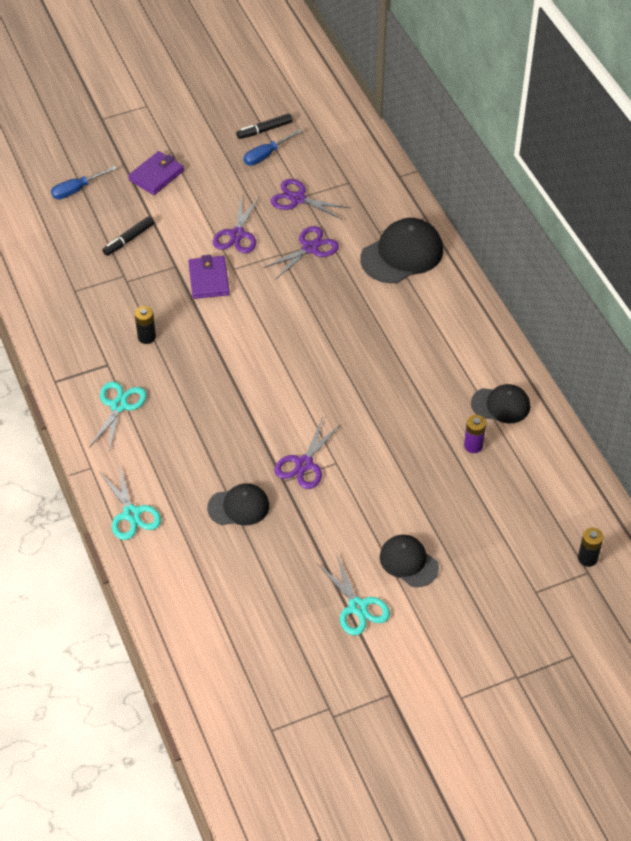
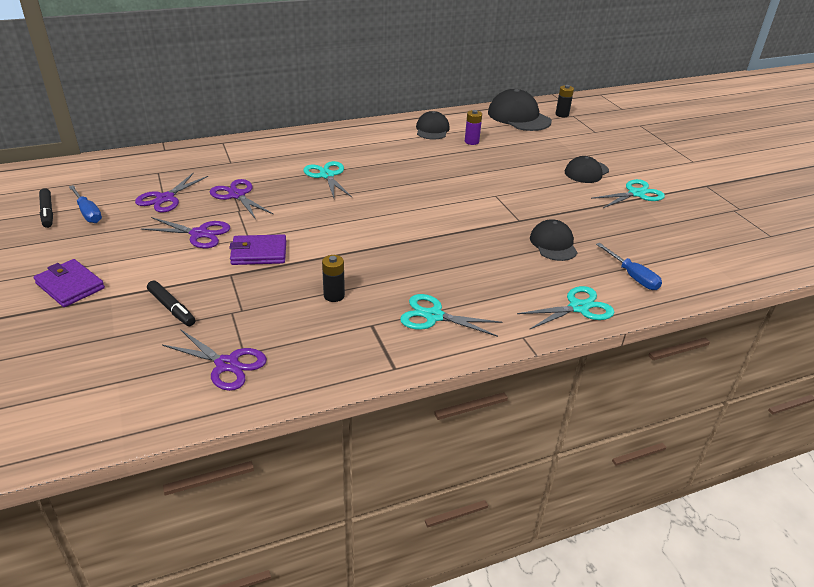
camera: 90 degrees left, 15 degrees down
(77, 190) = (53, 353): blue screwdriver -> blue screwdriver (632, 276)
(304, 464) = (499, 210): purple scissors -> purple scissors (227, 364)
(361, 313) = (327, 175): none -> turquoise scissors
(402, 254) = (263, 154): black cap -> black cap (519, 117)

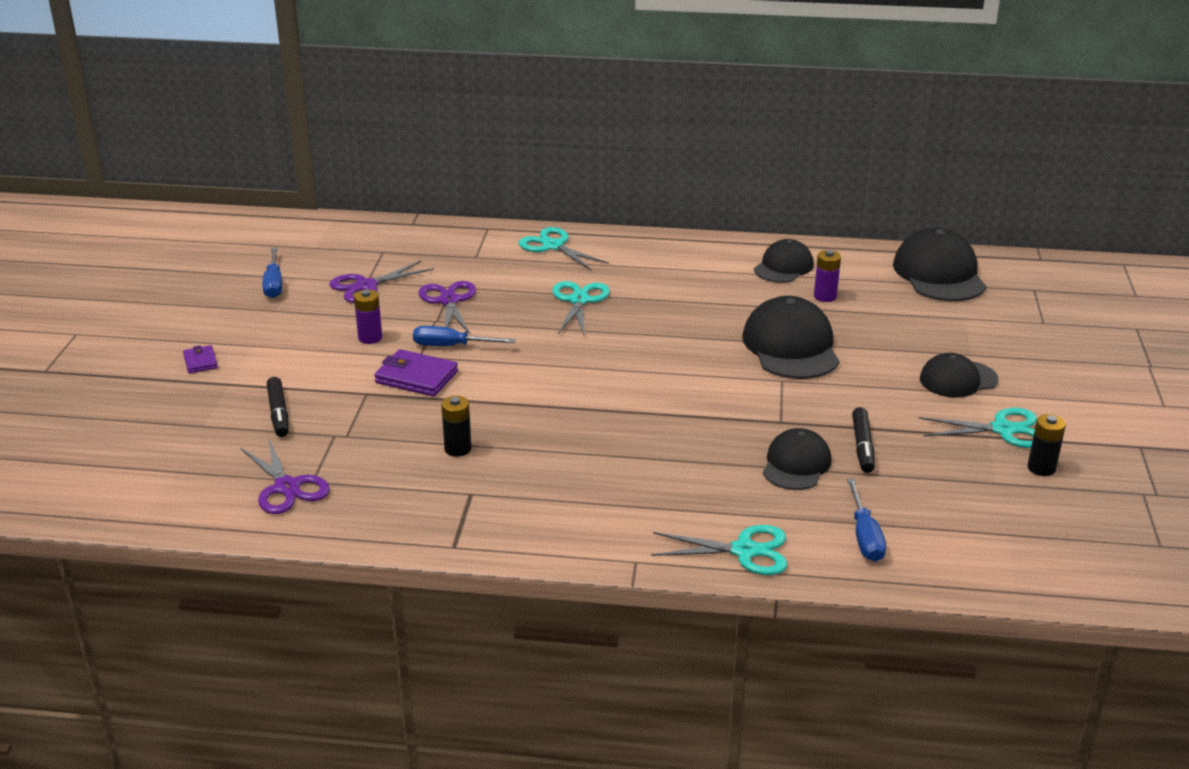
camera: 30 degrees right, 5 degrees down
(47, 212) = (234, 274): black marker -> black marker (862, 446)
(70, 286) = (200, 361): purple wallet -> purple wallet, size x0.56
(199, 234) = (370, 338): purple scissors -> purple battery
(266, 225) = (451, 346): none -> blue screwdriver
(434, 316) = (551, 505): turquoise scissors -> turquoise scissors (553, 246)
(481, 174) = (791, 346): none -> black cap
(562, 114) = (1016, 284): black battery -> black battery (1041, 468)

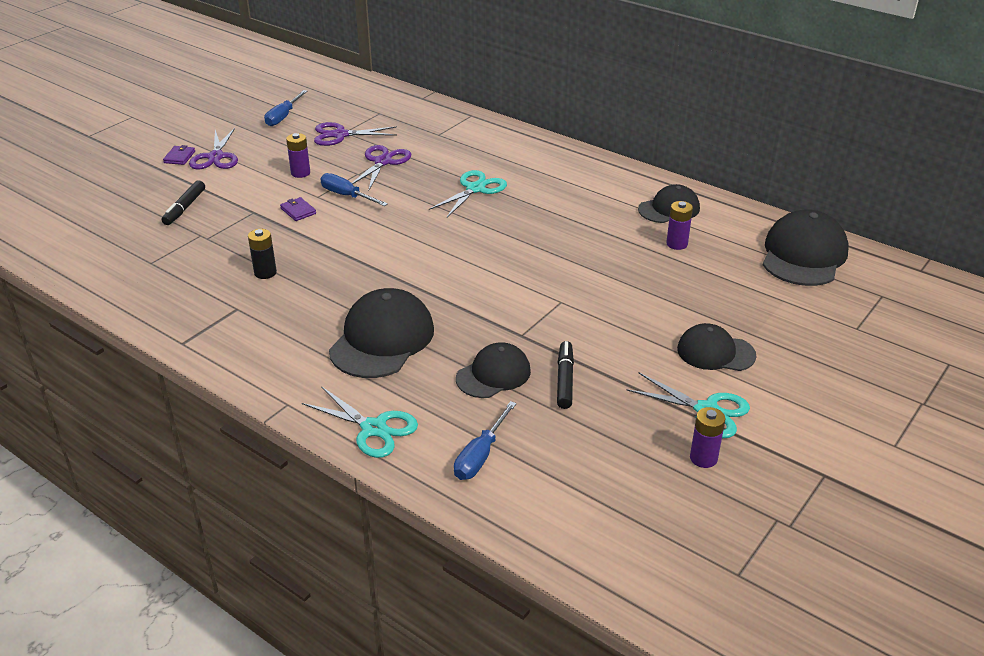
camera: 30 degrees right, 5 degrees up
(287, 487) = (131, 261): purple scissors -> purple scissors (216, 157)
(416, 377) = (298, 211): purple wallet -> purple wallet, size x0.56
(553, 246) = (503, 141): turquoise scissors -> none
(791, 346) = (600, 276): black cap -> black cap (382, 339)
(862, 446) = (565, 380): black marker -> black marker turned 150 degrees clockwise
(1041, 468) = (703, 458): black battery -> purple battery

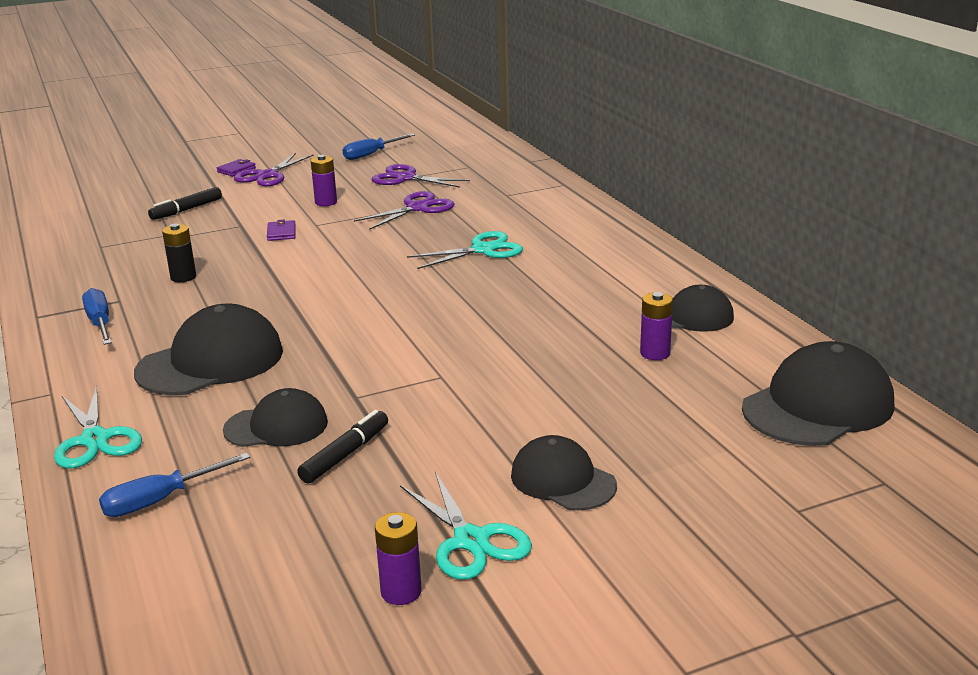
camera: 30 degrees right, 10 degrees down
(347, 196) = (344, 230): blue screwdriver -> blue screwdriver (100, 323)

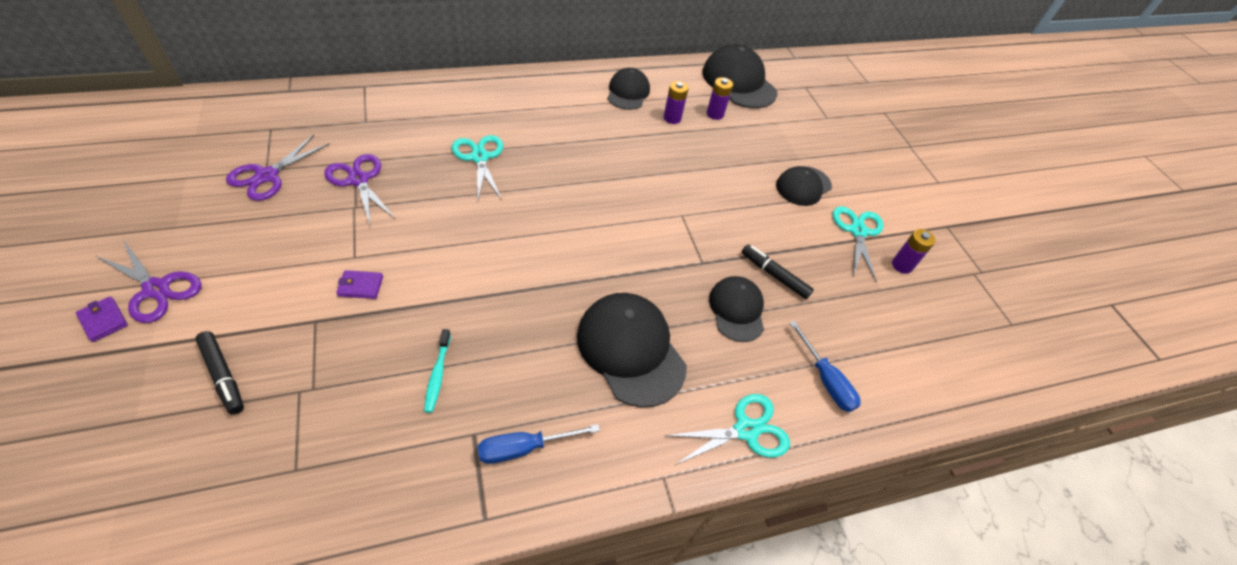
camera: 90 degrees left, 25 degrees up
(183, 277) = (437, 374): black battery -> turquoise toothbrush
(326, 202) = (293, 243): purple battery -> purple battery (715, 114)
(371, 154) = (163, 191): blue screwdriver -> none
(471, 540) = (858, 231): turquoise scissors -> turquoise scissors turned 60 degrees counterclockwise

